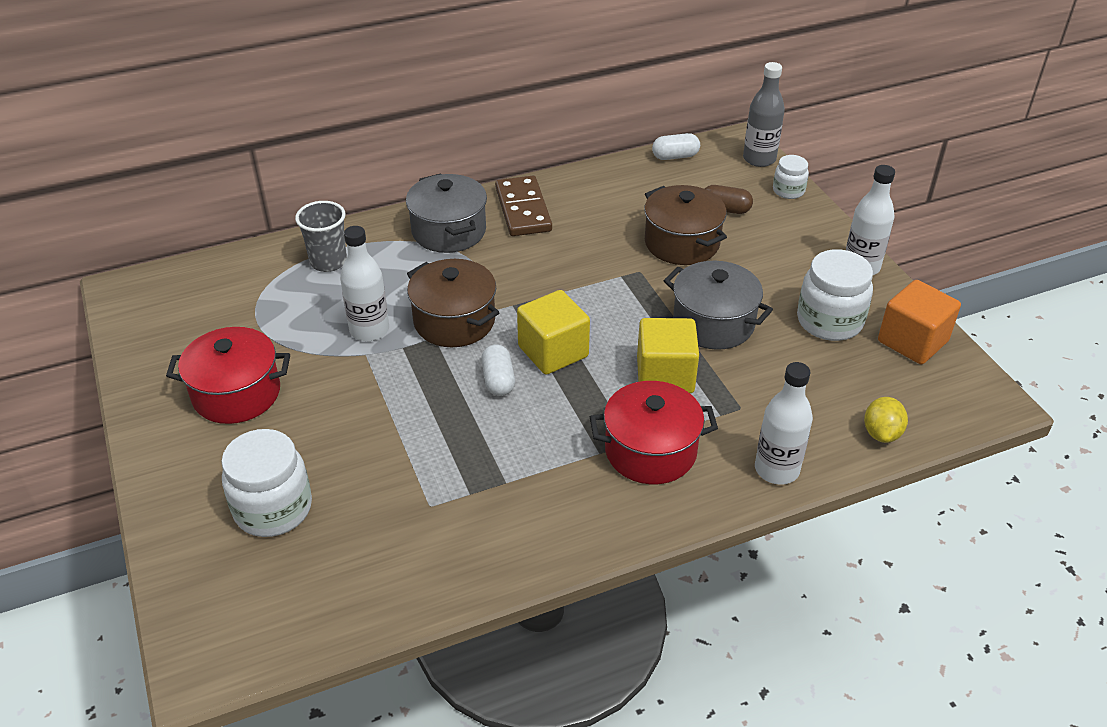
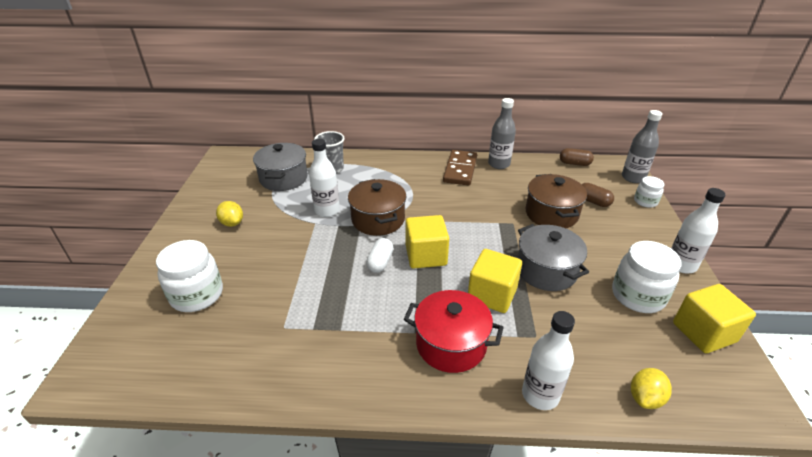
camera: 25 degrees right, 5 degrees down
(236, 394) = (232, 223): red pot -> yellow lemon
(449, 231) = (409, 170): grey pot -> grey pot (283, 178)
(573, 185) = (499, 164): none -> grey bottle
(675, 156) = (574, 163): white capsule -> brown capsule
(912, 341) = (703, 332): orange cube -> yellow cube

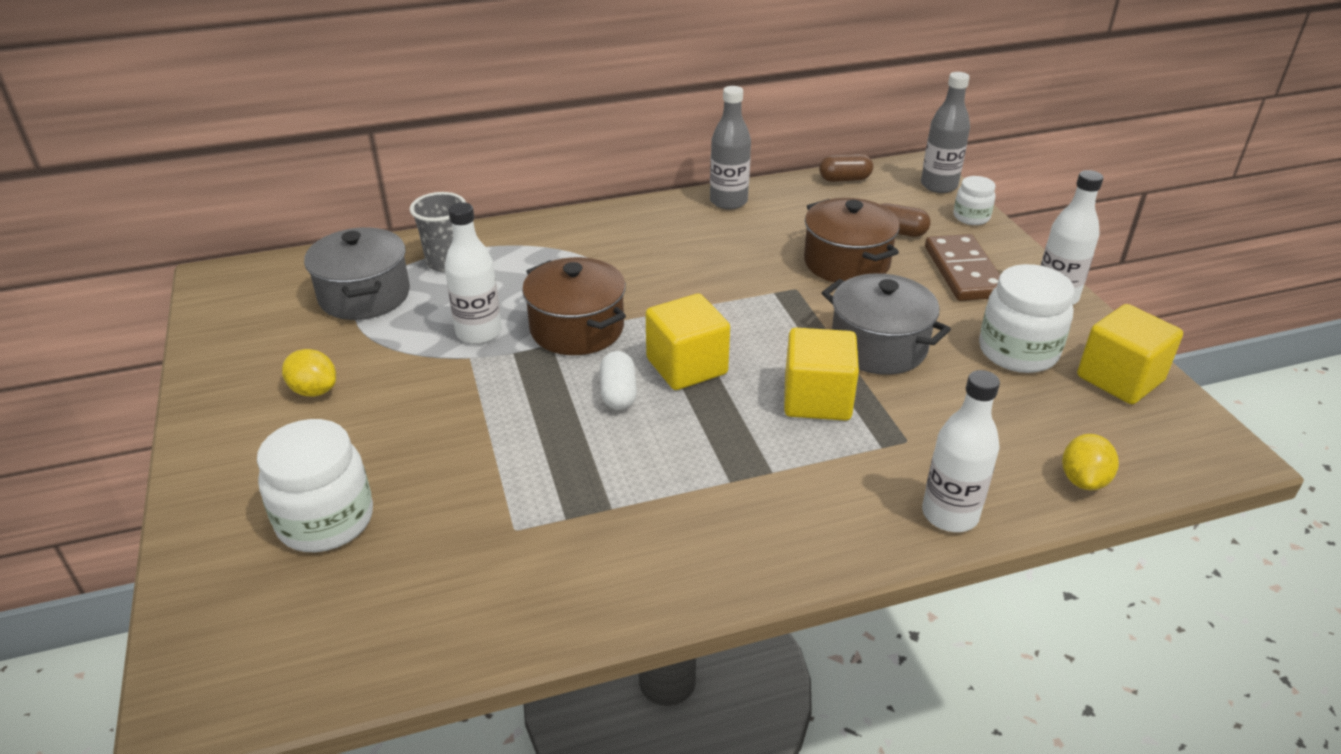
camera: 20 degrees left, 0 degrees up
(451, 344) = (793, 483): red pot -> none
(460, 170) = (670, 222): brown domino -> brown domino (963, 272)

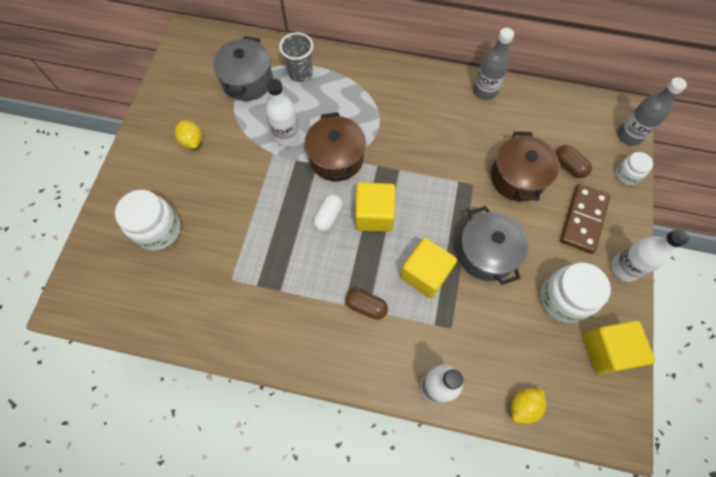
camera: 30 degrees right, 30 degrees up
(844, 179) = (571, 102): brown capsule -> brown capsule (366, 306)

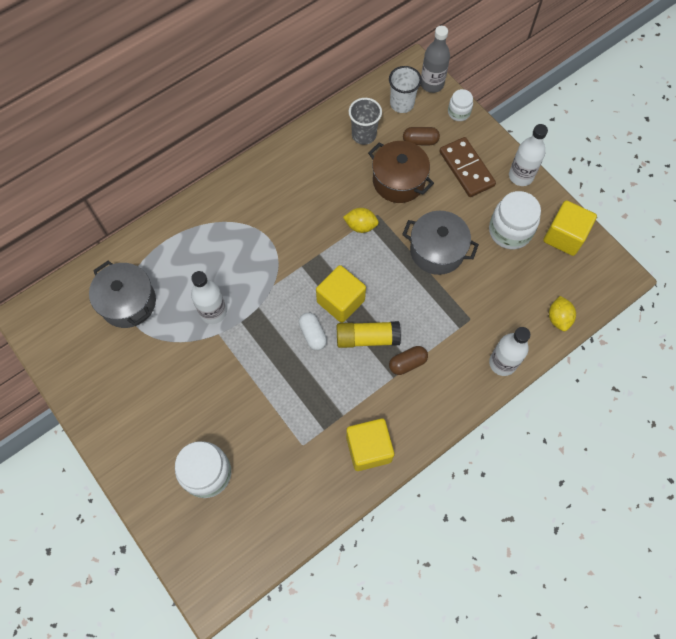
camera: 50 degrees left, 0 degrees up
(192, 141) = (146, 389): yellow lemon -> yellow lemon (360, 226)
(300, 73) = (162, 256): grey cup -> grey cup (364, 135)
(336, 158) = (267, 290): brown pot -> none
(360, 259) = (367, 338): none -> yellow glue stick
(425, 274) = (417, 304): yellow cube -> yellow cube (368, 448)
(484, 91) = (309, 140): grey bottle -> none
(586, 128) = (402, 104): none -> white cup

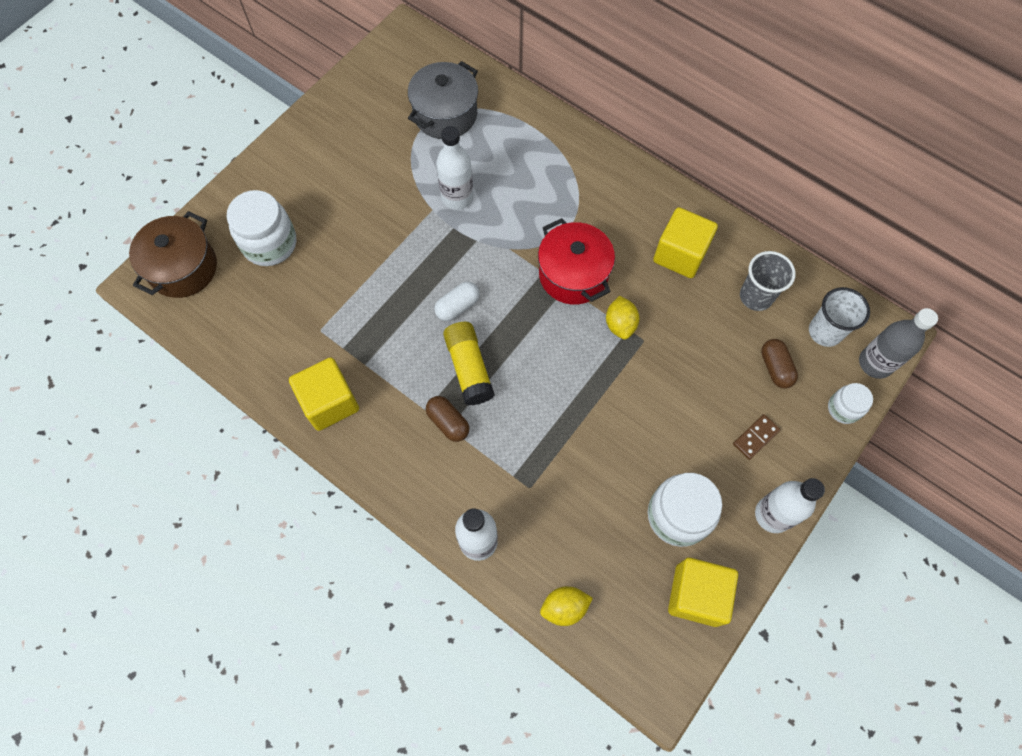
camera: 75 degrees right, 0 degrees up
(310, 246) = (573, 275): none -> red pot
(340, 301) = (509, 326): yellow cube -> yellow cube (680, 254)
(398, 181) = (703, 355): brown pot -> brown pot (183, 268)
(437, 251) = (615, 425): grey pot -> none
(466, 169) = (755, 437): brown domino -> brown domino, size x0.52

